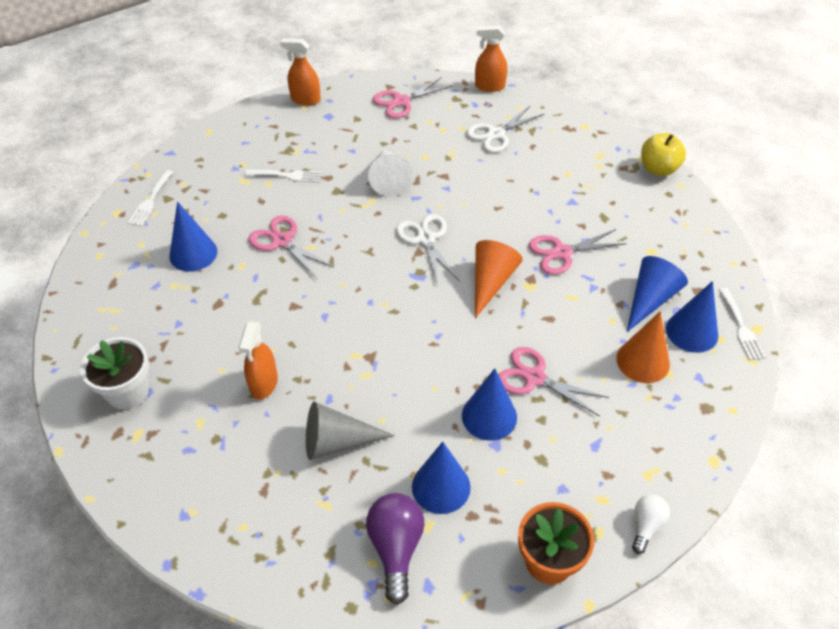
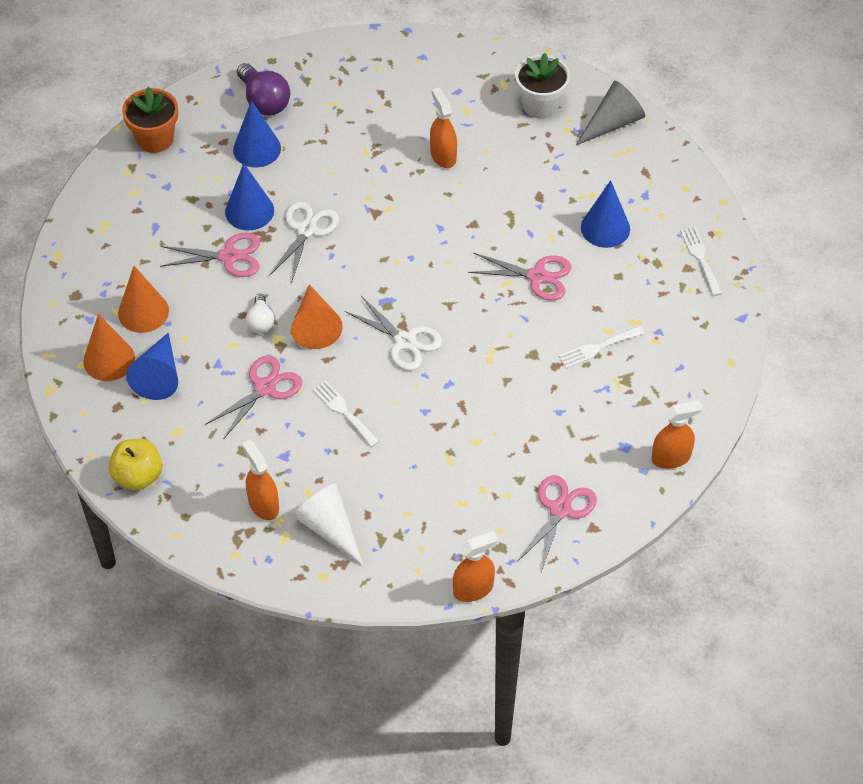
camera: 150 degrees right, 5 degrees up
(337, 442) = (353, 143): grey cone -> grey cone (613, 123)
(388, 179) = (492, 393): white cone -> white cone (329, 527)
(495, 134) = (419, 512): white scissors -> white scissors (307, 230)
(605, 178) = (263, 504): none -> orange spray bottle
(646, 525) = (95, 189): white light bulb -> white light bulb (261, 321)
(658, 169) = (210, 548): yellow apple -> yellow apple (138, 476)
(692, 332) = (109, 359): blue cone -> orange cone
(741, 327) = (65, 385): white fork -> white fork (344, 411)

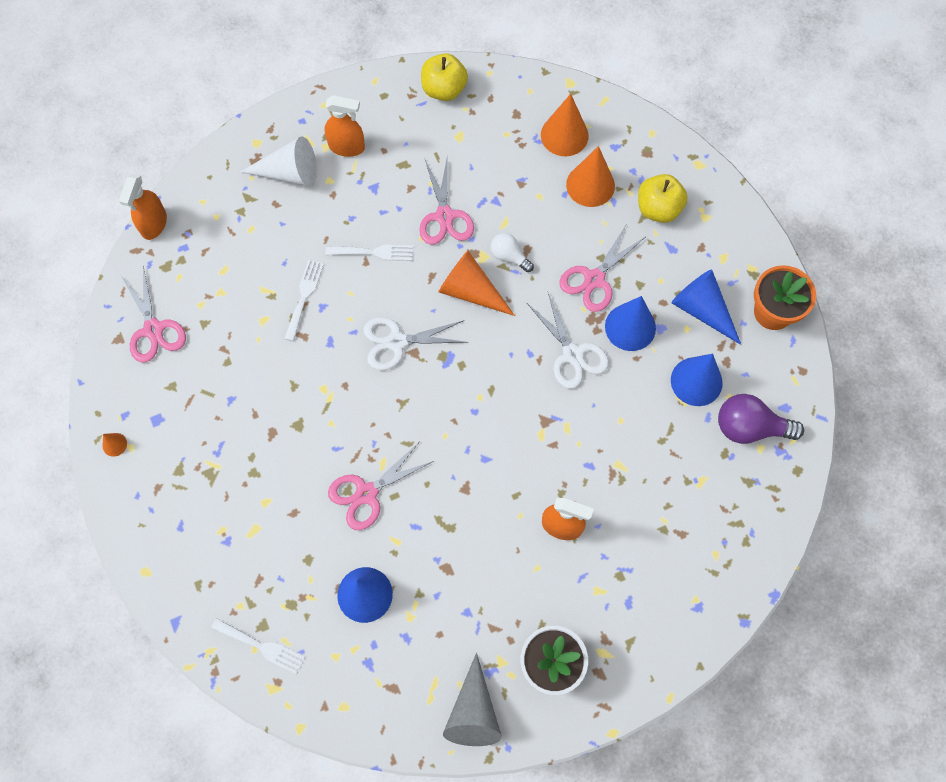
camera: 130 degrees right, 15 degrees up
(125, 256) = (658, 208): none -> yellow apple
(158, 375) = (520, 156): blue cone -> blue cone (702, 309)
(597, 348) = (257, 479): white fork -> white fork (304, 296)
(671, 458) = (114, 444): orange spray bottle -> orange cone

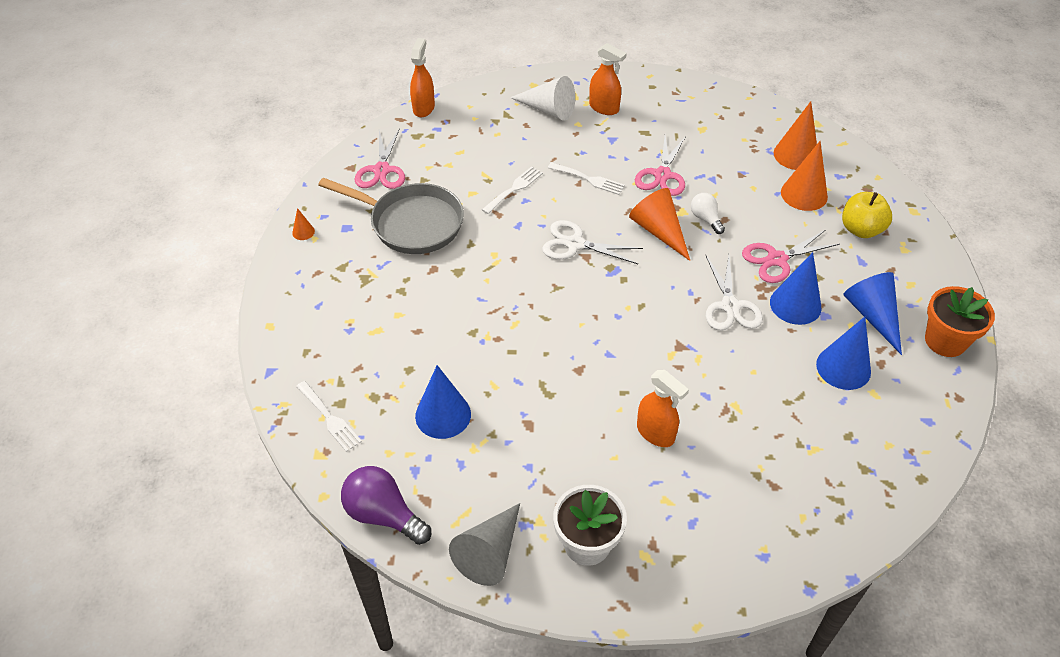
camera: 25 degrees right, 20 degrees down
(154, 224) = (423, 108): orange spray bottle -> orange spray bottle turned 150 degrees clockwise
(221, 386) = (411, 223): none -> grey pan
(366, 493) = (488, 340): pink scissors -> none
(444, 89) = (704, 97): yellow apple -> none
(749, 427) = (884, 424): purple light bulb -> purple light bulb (383, 515)

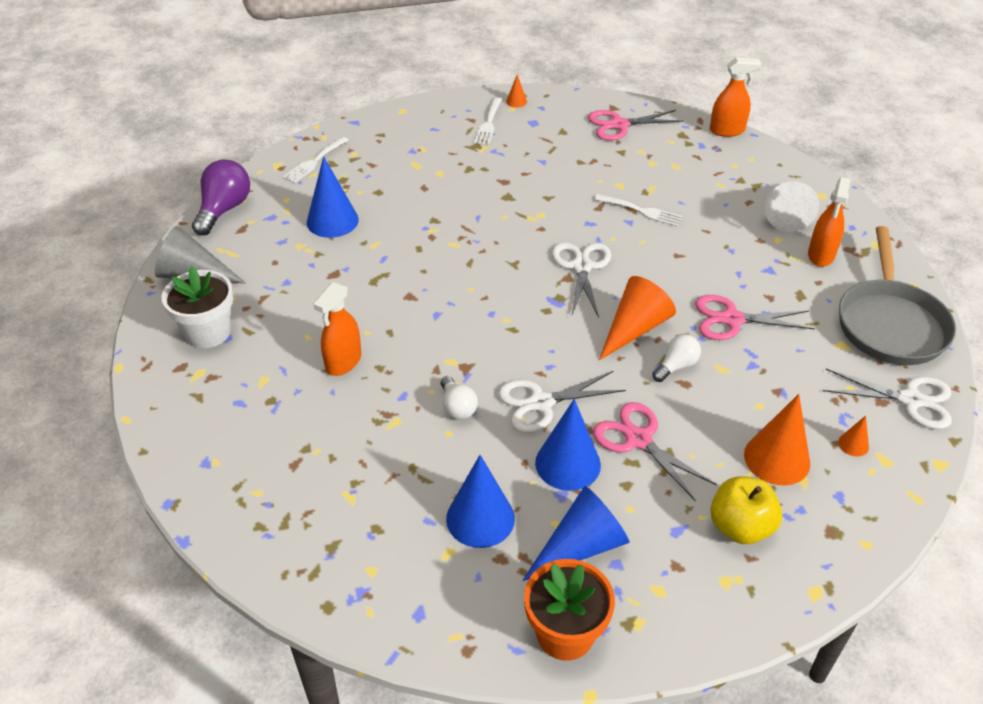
camera: 75 degrees right, 5 degrees down
(411, 223) = (557, 157): grey pan -> grey pan (890, 324)
(589, 179) = (688, 262): white fork -> white fork (488, 123)
(726, 360) = (457, 407): none -> white light bulb
(760, 116) = (910, 400): none -> white scissors
(796, 155) = (853, 444): orange cone -> orange cone, size x0.46

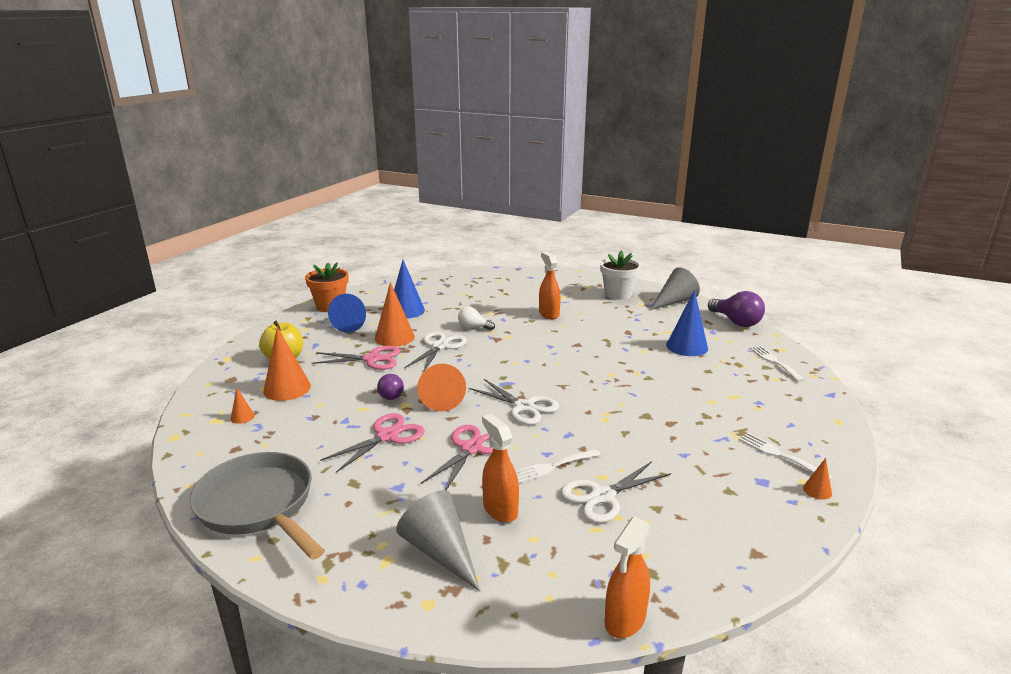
camera: 130 degrees right, 20 degrees down
(568, 464) = (394, 337): blue cone -> orange cone
(619, 125) = (712, 535): pink scissors -> pink scissors (471, 448)
(676, 366) = (392, 394): white light bulb -> purple light bulb
(786, 213) = (440, 551): white cone -> grey cone
(821, 255) = (367, 529): orange spray bottle -> orange spray bottle (500, 509)
(910, 400) = (212, 460): white scissors -> white scissors (602, 496)

